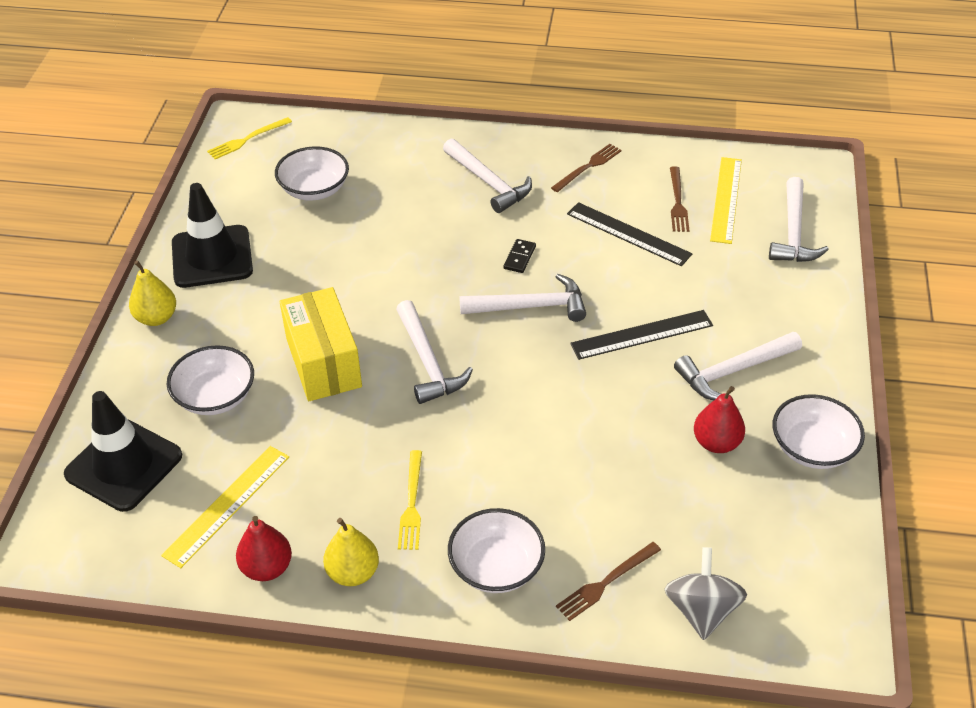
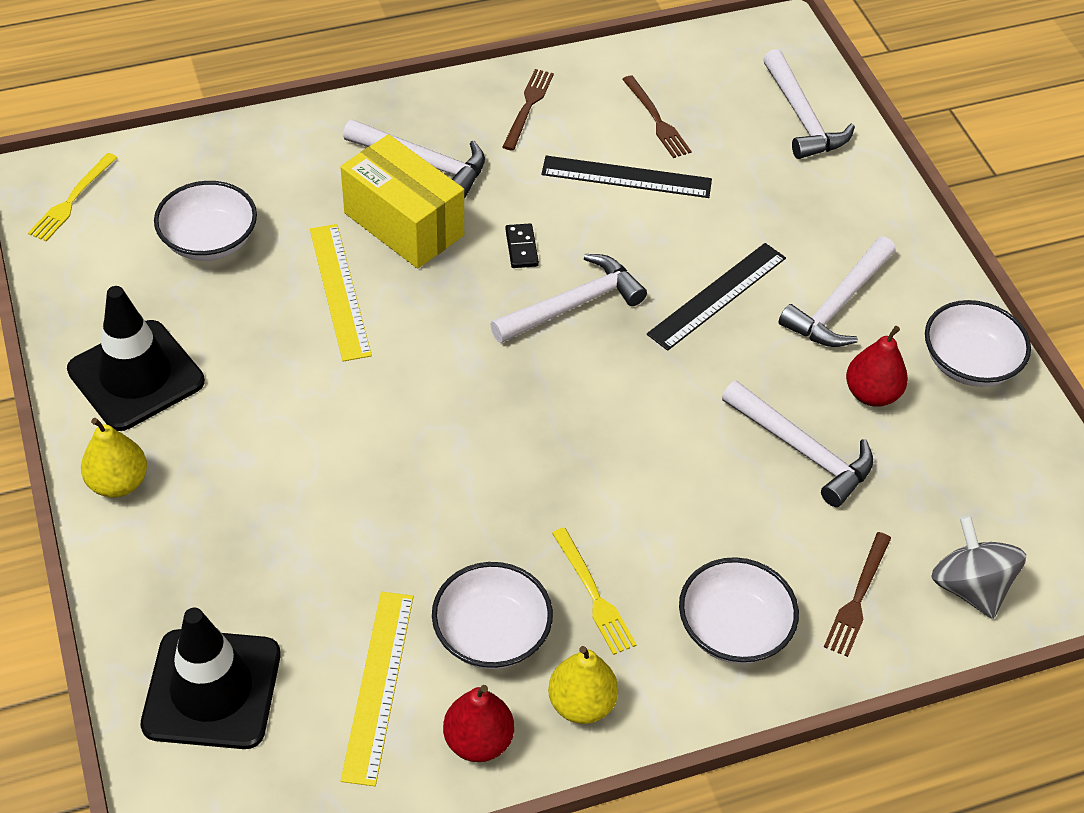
camera: 30 degrees left, 5 degrees up
(215, 397) = (268, 557): white bowl -> white bowl (491, 634)
(323, 362) = (375, 462): yellow box -> yellow box (404, 224)
(428, 362) = (500, 416): white hammer -> white hammer (802, 450)
(726, 199) = (707, 100): yellow ruler -> yellow ruler (339, 291)

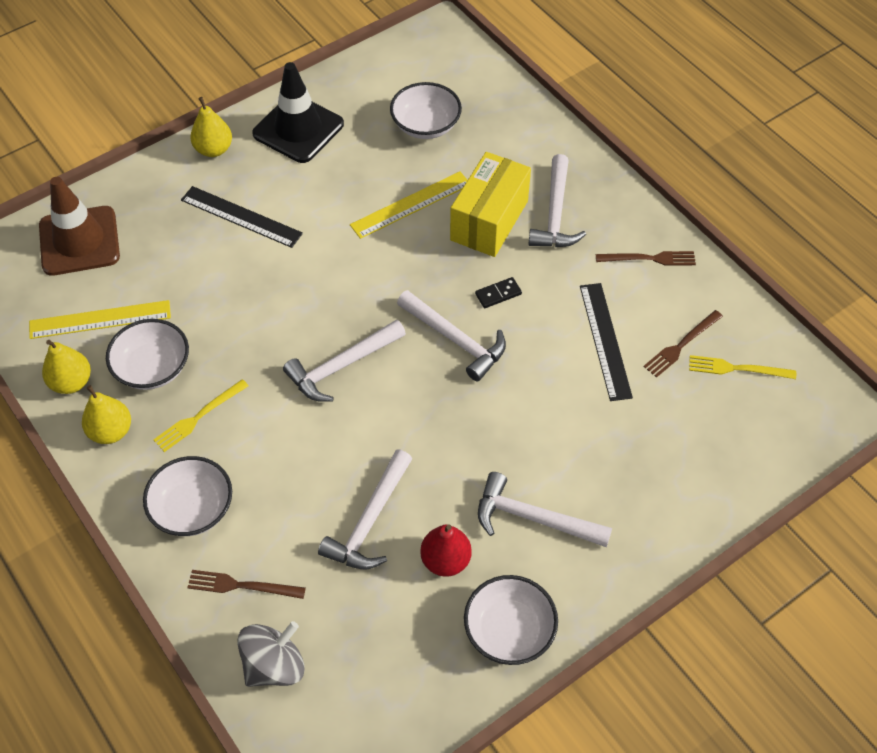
camera: 75 degrees right, 5 degrees up
(72, 200) = (430, 49): yellow fork -> yellow fork (737, 368)
(212, 689) = (79, 241): black traffic cone -> brown traffic cone
(478, 741) = (71, 382): red pear -> yellow pear
(717, 295) = (505, 430): black ruler -> black ruler (241, 216)
(802, 117) = (743, 449): white hammer -> white hammer (341, 366)

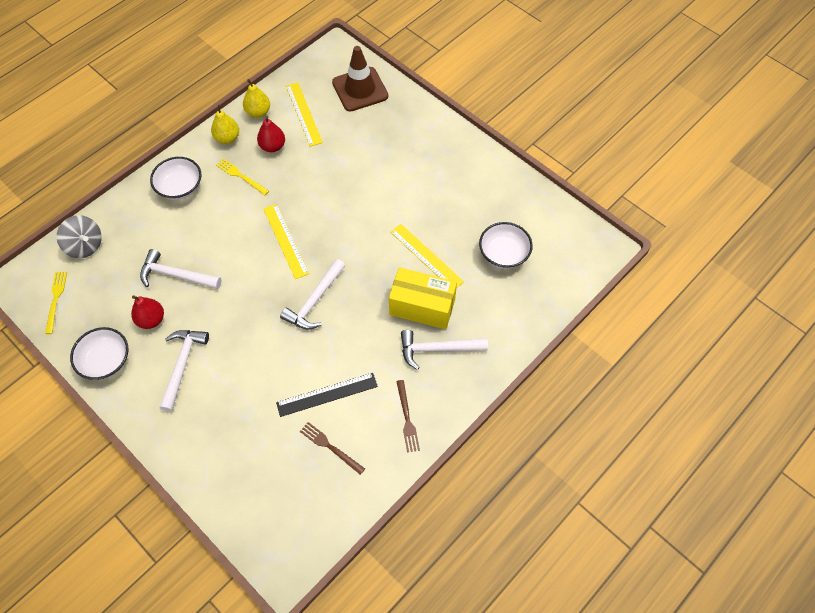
camera: 80 degrees right, 5 degrees up
(152, 368) = (272, 146): white bowl -> red pear
(214, 149) = (449, 137): yellow pear -> none
(241, 216) = (395, 164): black ruler -> none
(242, 586) = (132, 220): brown fork -> none
(298, 129) = (479, 179): black traffic cone -> none
(341, 366) = (285, 240): white hammer -> yellow ruler
(498, 294) = (357, 321): black domino -> none
(737, 368) = (314, 488): yellow fork -> yellow fork (56, 300)

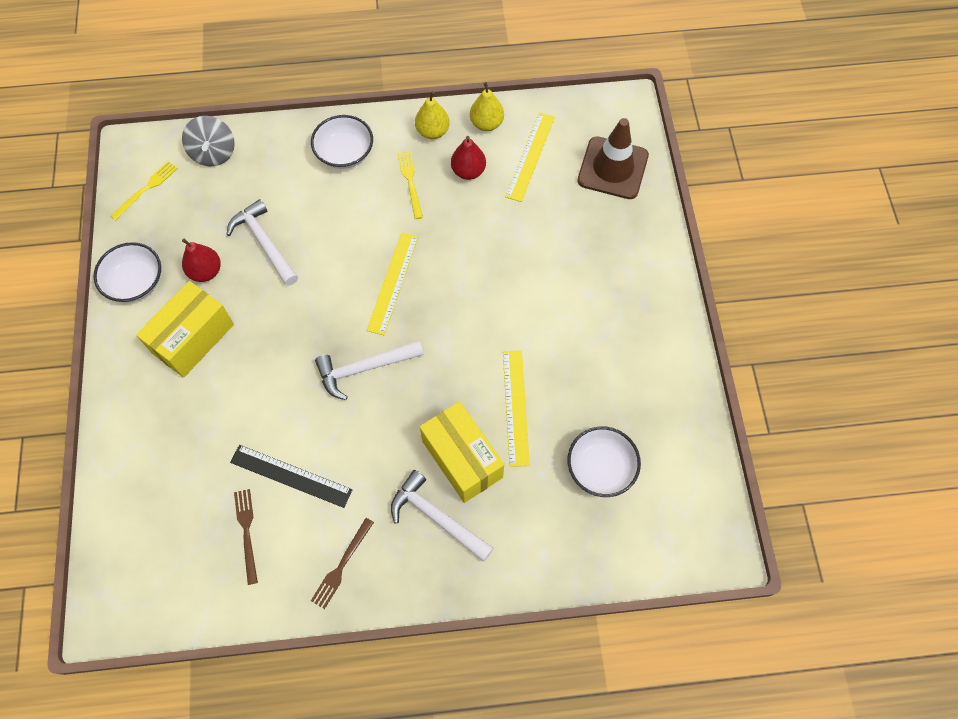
camera: 40 degrees right, 5 degrees up
(182, 365) = (193, 338): white hammer -> yellow box

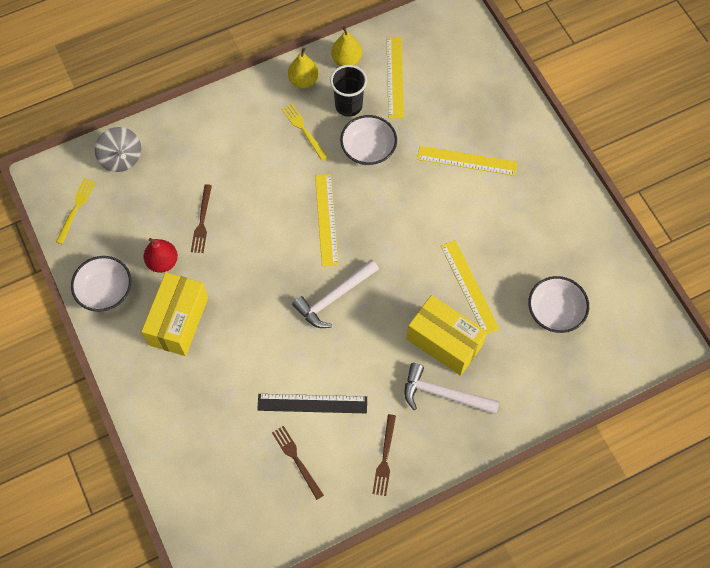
camera: 20 degrees left, 0 degrees up
(264, 243) = (202, 221): white hammer -> brown fork
(345, 153) = (236, 123): white bowl -> white bowl (368, 149)
(468, 171) = (348, 106): red pear -> black cup
(571, 269) = (467, 161): none -> yellow ruler
(612, 168) = (466, 66): brown traffic cone -> none

